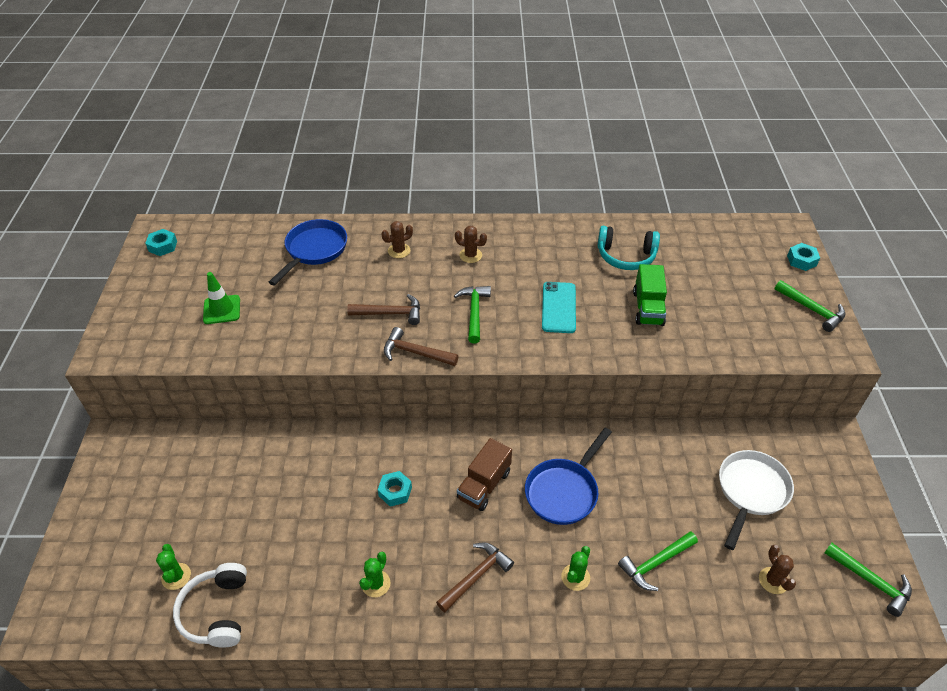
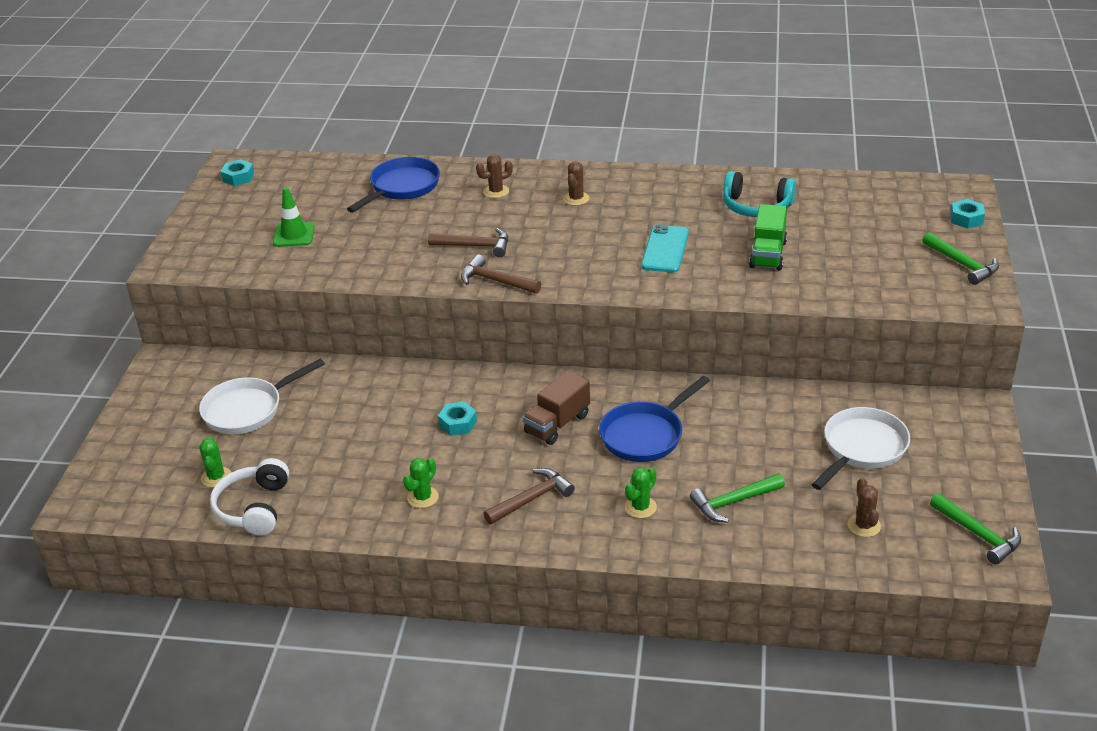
camera: 10 degrees right, 10 degrees down
(198, 491) = (248, 409): none -> white pan
(470, 255) = (576, 199): brown cactus -> brown cactus turned 75 degrees clockwise
(474, 312) = (568, 249): green hammer -> none

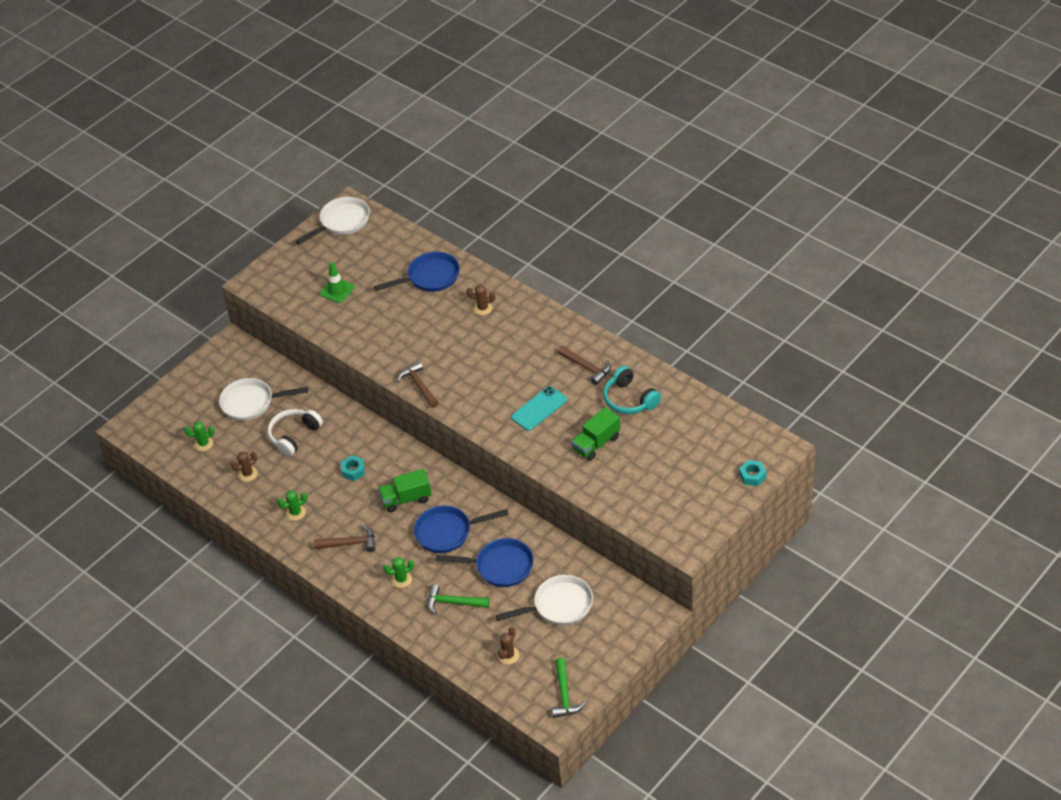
camera: 35 degrees right, 10 degrees up
(216, 477) = (203, 444): green cactus -> green cactus turned 60 degrees clockwise
(238, 177) = (342, 222): turquoise nut -> white pan
(254, 508) = (208, 474): white headphones -> white headphones (294, 435)
(475, 246) = (431, 351): brown hammer -> brown hammer (587, 367)
(557, 424) = (406, 499): brown truck -> green truck
(576, 199) = (525, 338): brown cactus -> brown cactus (247, 474)
(748, 441) = (500, 566): none -> blue pan
(962, 264) = (707, 512): green hammer -> none

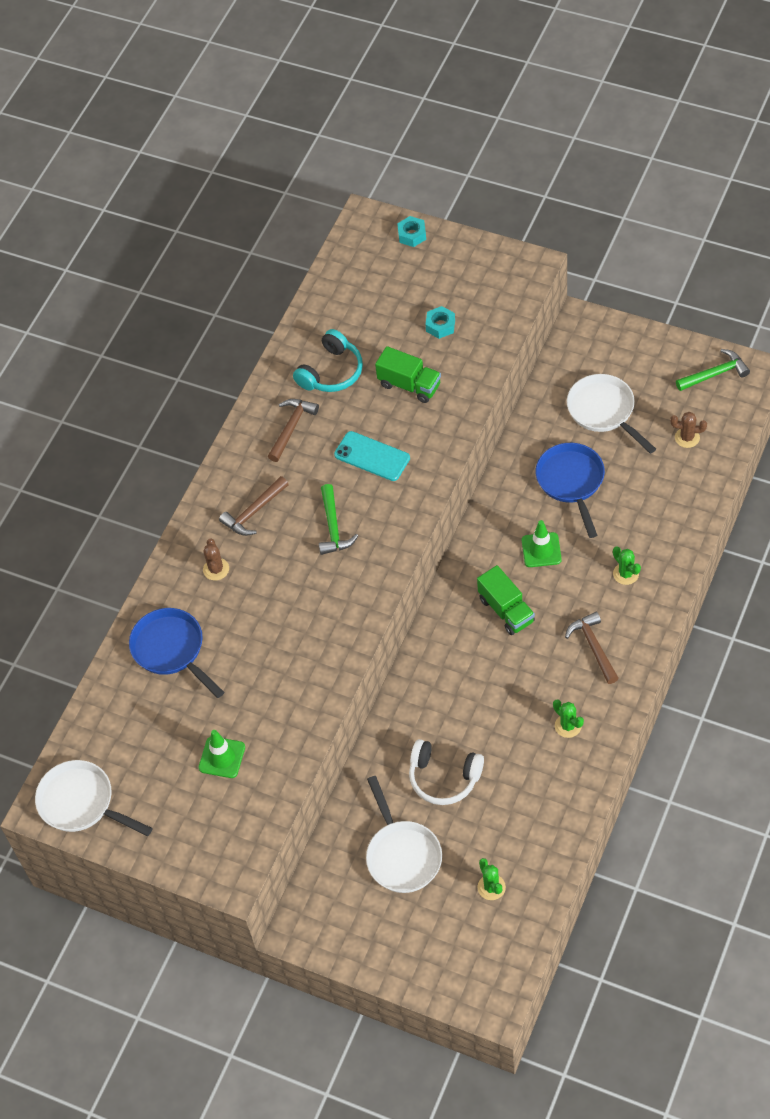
camera: 105 degrees left, 10 degrees up
(247, 474) = (525, 809): brown cactus -> none
(353, 471) = (480, 685): turquoise nut -> turquoise nut (440, 326)
(419, 386) = (371, 596): brown hammer -> brown hammer (254, 512)
(447, 532) = (541, 550): blue pan -> green traffic cone
(453, 603) = (638, 511): green hammer -> green hammer (333, 527)

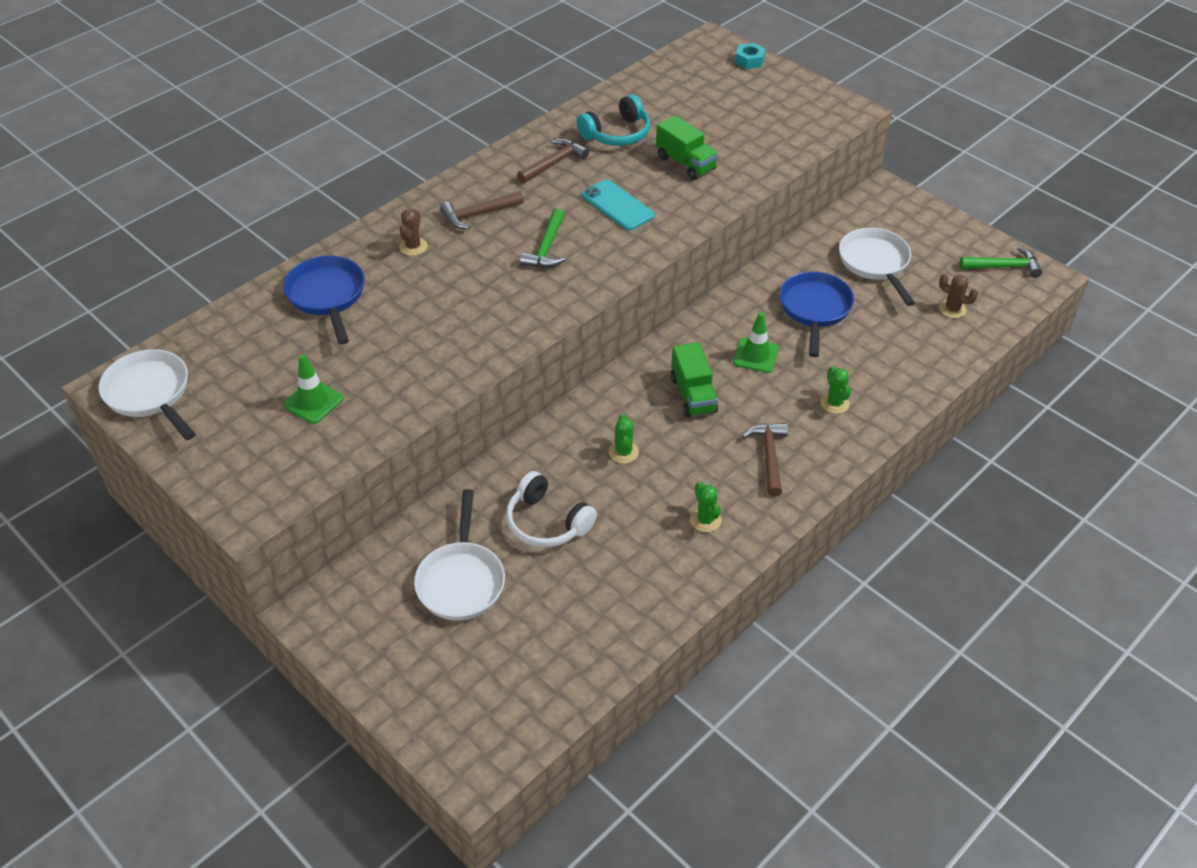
camera: 15 degrees right, 10 degrees down
(440, 326) = (740, 129): turquoise nut -> none
(491, 887) = (539, 648): green cactus -> green cactus (623, 452)

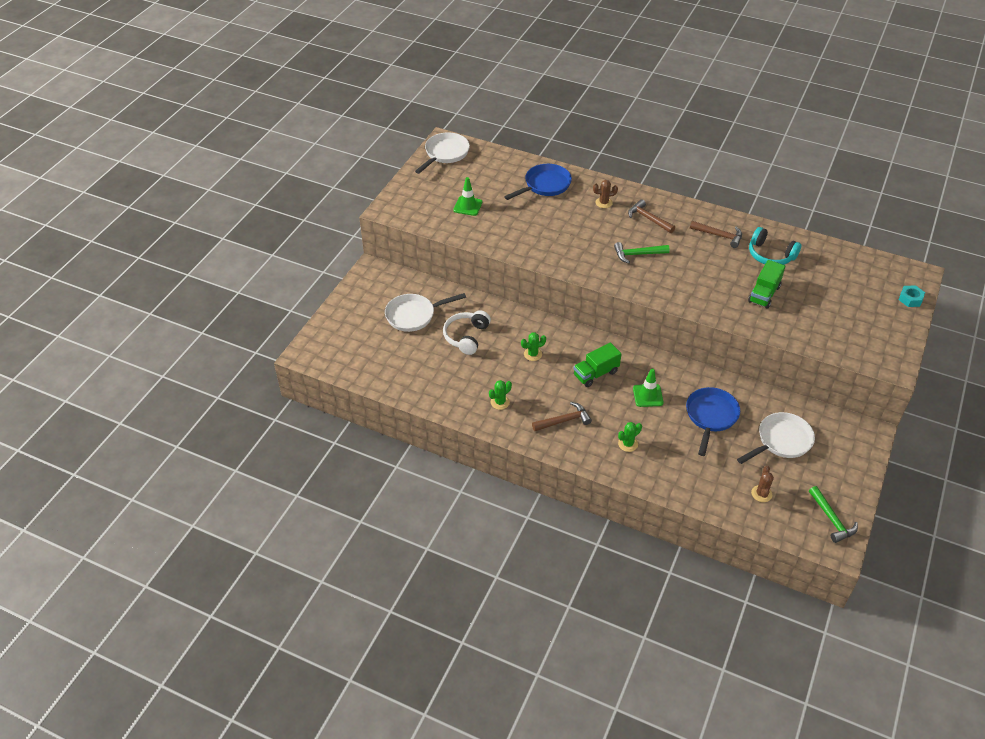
camera: 70 degrees right, 0 degrees up
(617, 205) = (698, 274): turquoise phone -> none
(814, 309) = (710, 416): blue pan -> blue pan turned 60 degrees counterclockwise

